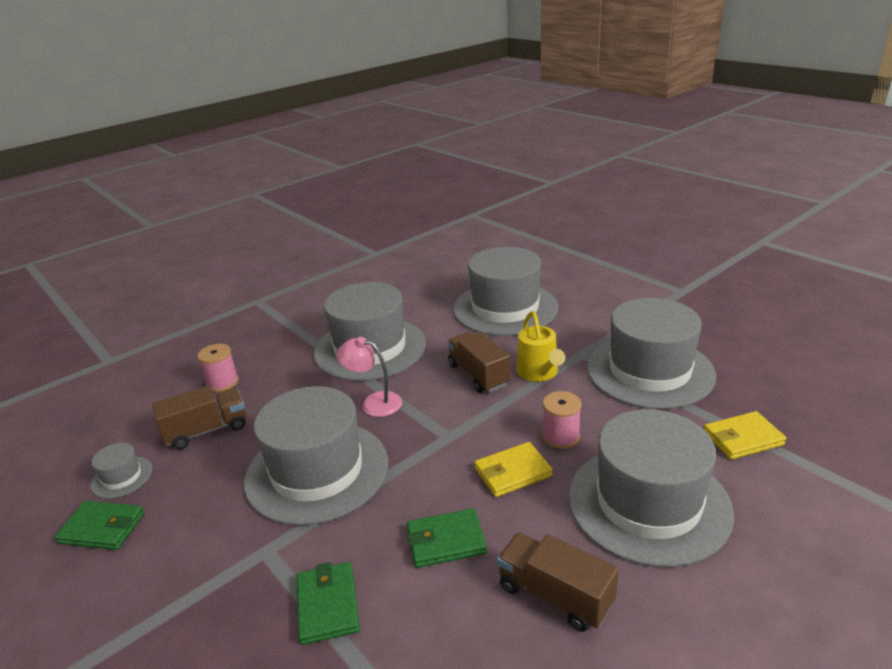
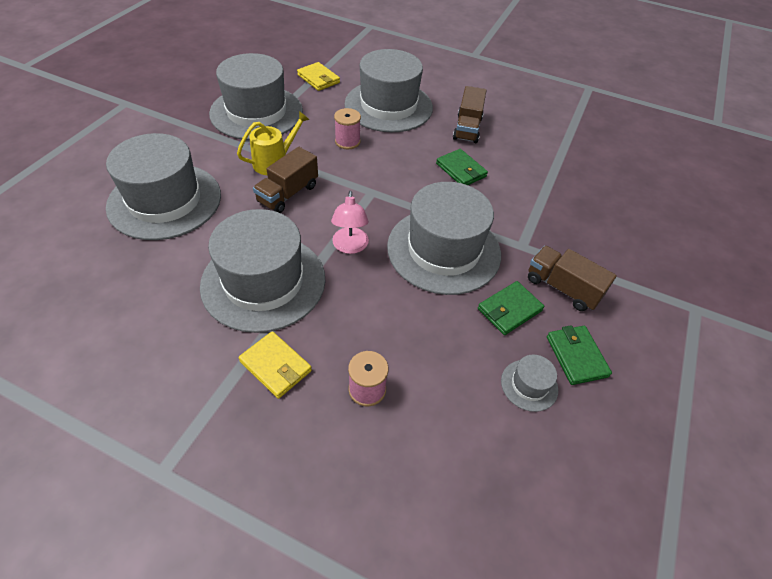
camera: 120 degrees left, 20 degrees up
(207, 430) = (441, 354): brown truck -> brown truck (562, 288)
(327, 605) = (532, 202): green wallet -> green wallet (509, 310)
(513, 472) = (391, 156): yellow wallet -> yellow wallet (276, 366)

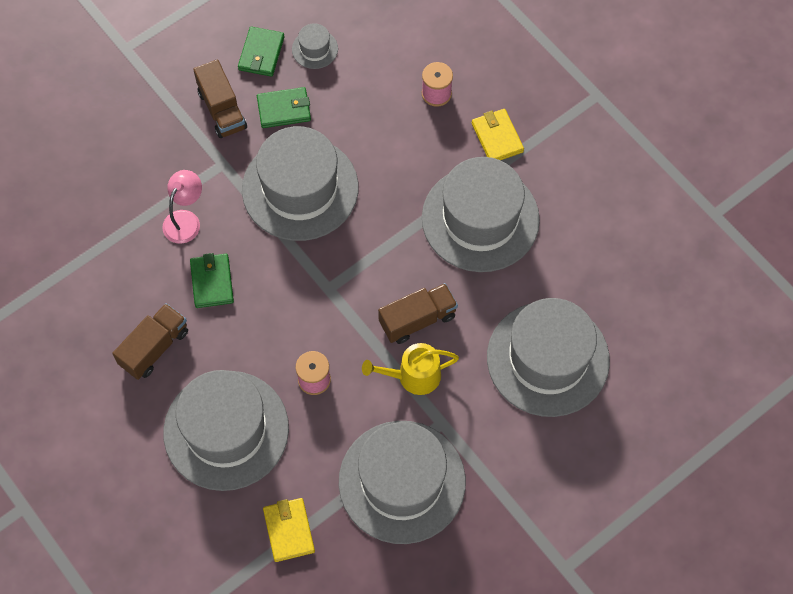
camera: 150 degrees left, 15 degrees up
(350, 247) = (386, 226): pink lamp -> pink lamp (185, 220)

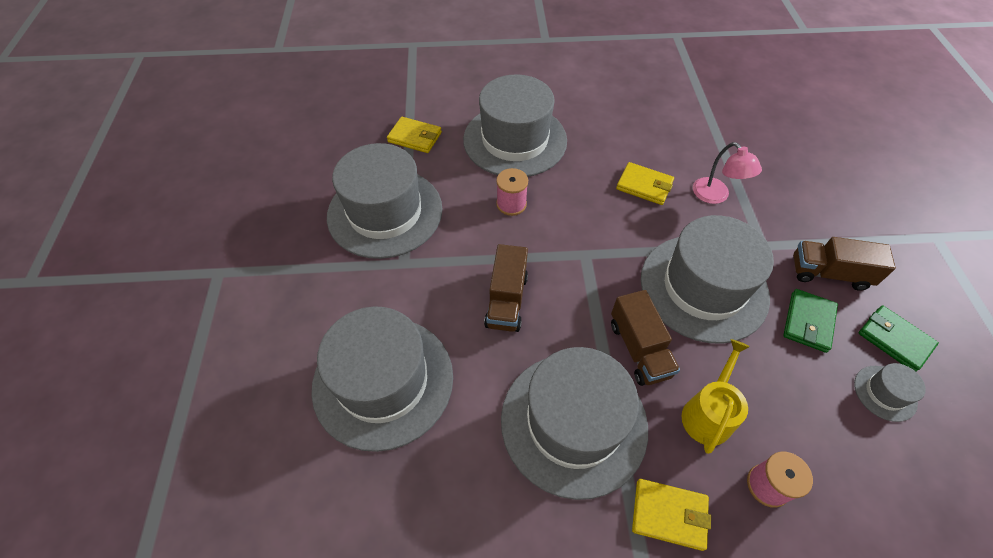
camera: 125 degrees right, 10 degrees down
(154, 348) = (610, 132): brown truck -> brown truck (639, 349)
(212, 282) = (644, 186): green wallet -> yellow wallet
(413, 376) = (459, 267): yellow watering can -> yellow watering can (708, 413)

